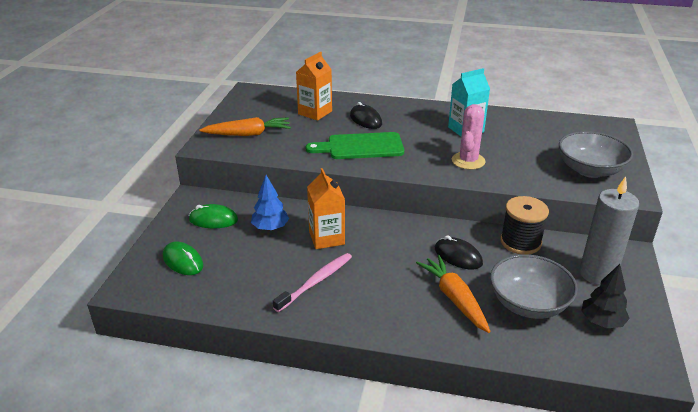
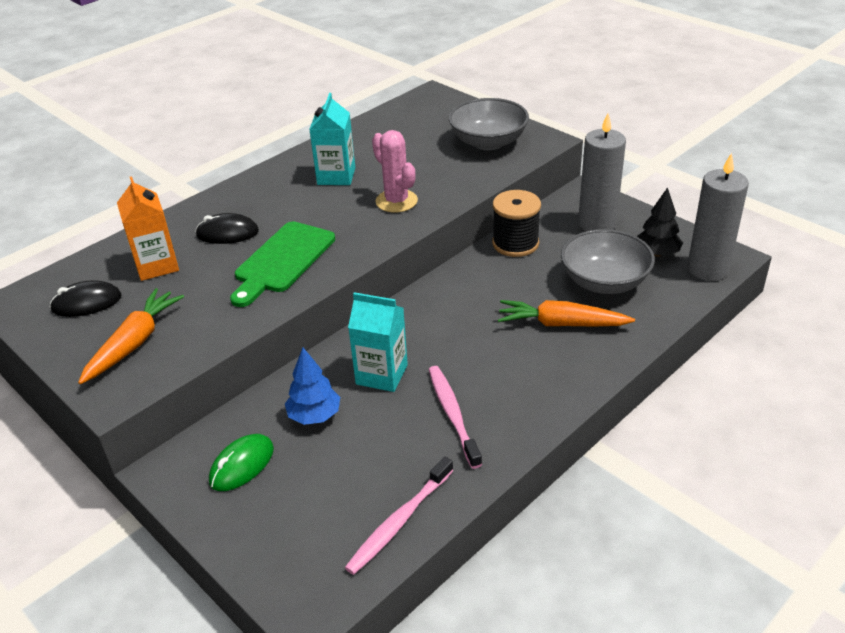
camera: 55 degrees left, 5 degrees up
(183, 261) = (304, 527): green mouse -> none
(209, 296) = (399, 521): none -> pink toothbrush
(326, 238) = (381, 374): orange carton -> turquoise carton
(458, 256) = (501, 292): black mouse -> black mouse (87, 303)
(618, 361) = (707, 269): none -> grey candle

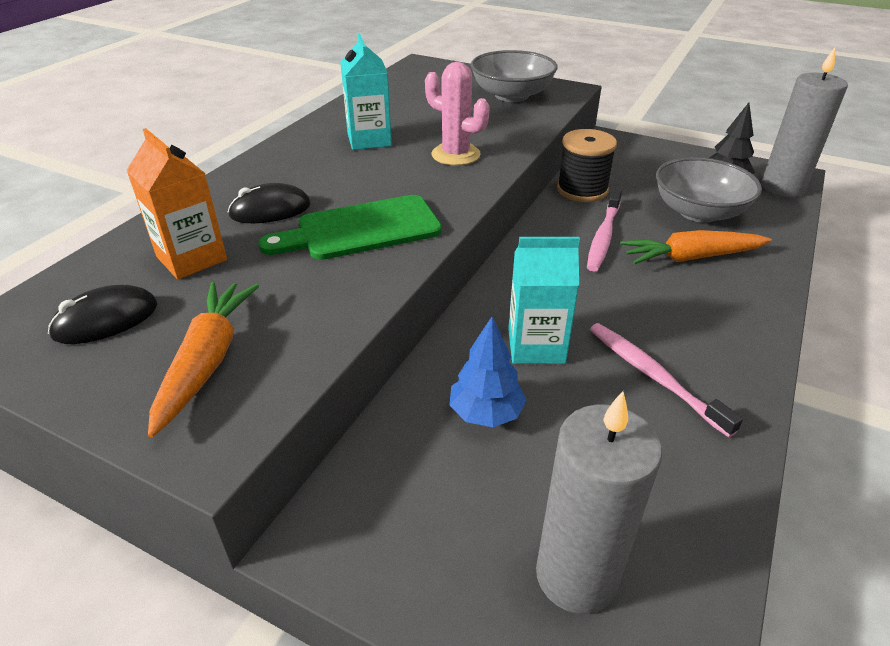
camera: 20 degrees left, 0 degrees up
(242, 465) = (427, 505): green mouse -> none
(282, 260) = (361, 229): green cutting board -> green cutting board turned 60 degrees clockwise
(399, 521) = (694, 533): pink toothbrush -> pink toothbrush (603, 236)
(597, 224) = (647, 163): grey candle -> grey candle (576, 575)

